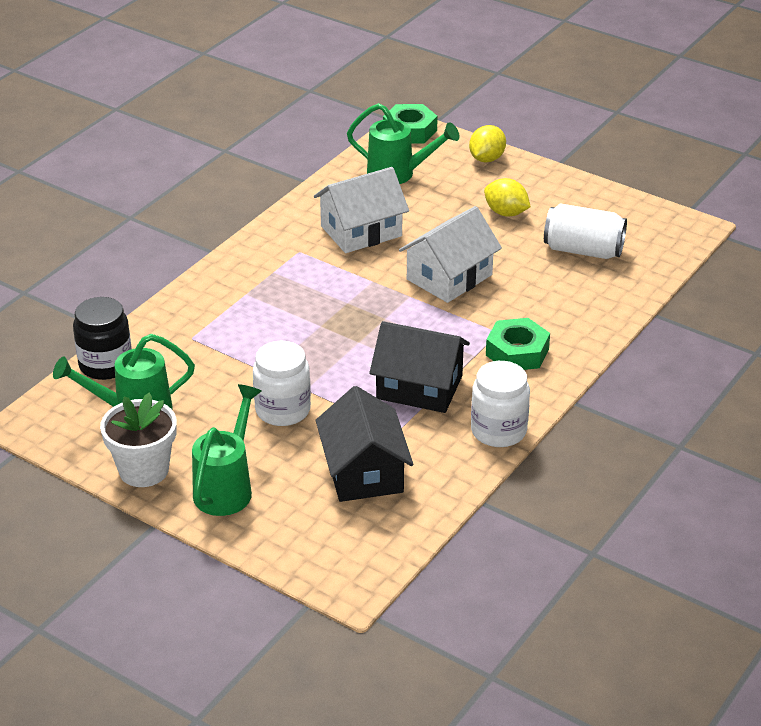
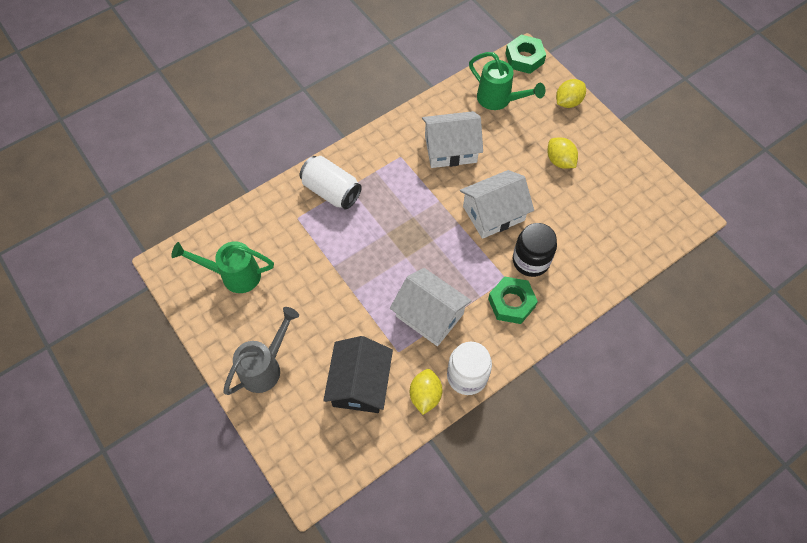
camera: 20 degrees right, 25 degrees up
(105, 365) = (233, 225): black jar -> black jar (531, 261)
(144, 470) = (219, 332): white flower pot -> none
(227, 487) = (265, 366): green watering can -> grey watering can
(283, 410) = (330, 306): white jar -> none
(419, 387) = (429, 315): black house -> white house
(455, 461) = (425, 395): none -> yellow lemon
(583, 250) = (600, 215): white can -> white can (331, 191)

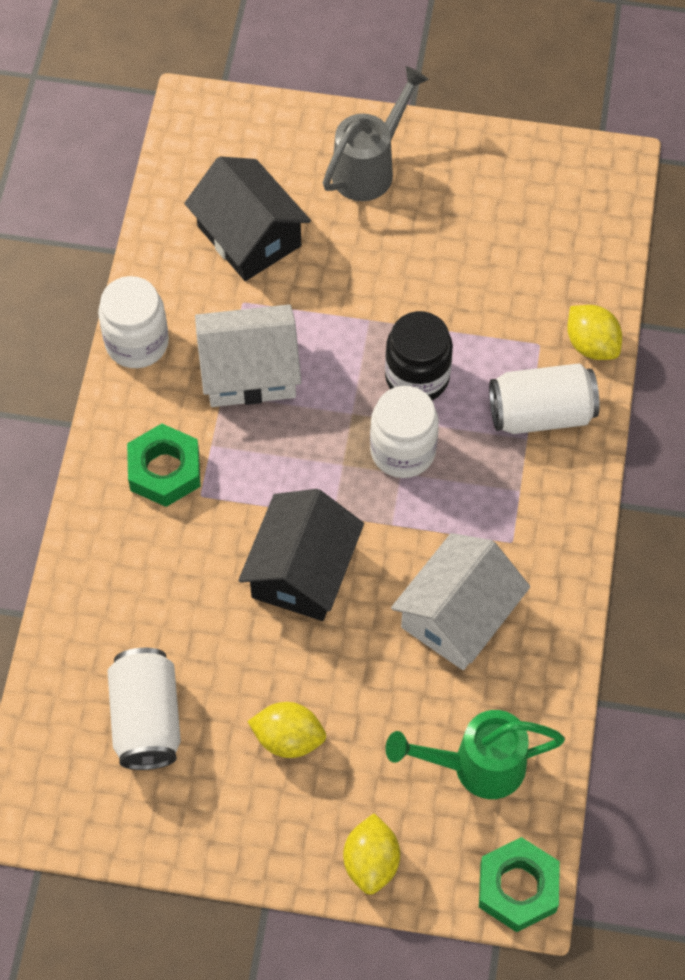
camera: 135 degrees right, 0 degrees up
(233, 275) = (525, 220): green watering can -> none
(265, 366) = (370, 167): grey watering can -> grey watering can turned 135 degrees counterclockwise
(402, 224) = (403, 450): none -> white jar
(425, 395) = (164, 284): yellow lemon -> yellow lemon (591, 344)
(493, 213) = (302, 571): white house -> black house
(531, 261) = (191, 547): black jar -> black jar (417, 377)
(610, 211) = (147, 719): none -> white can

